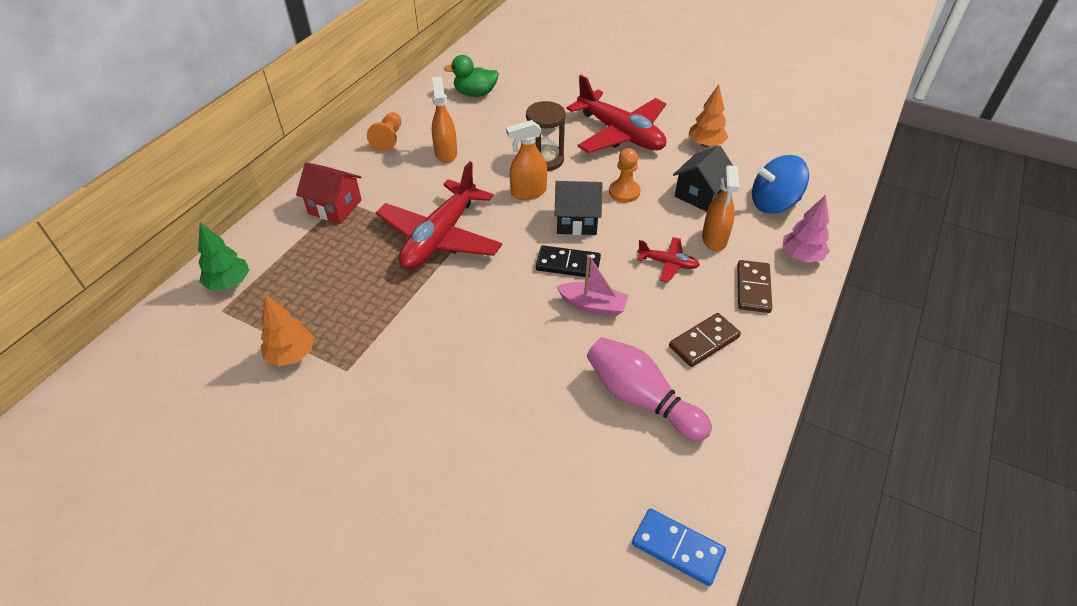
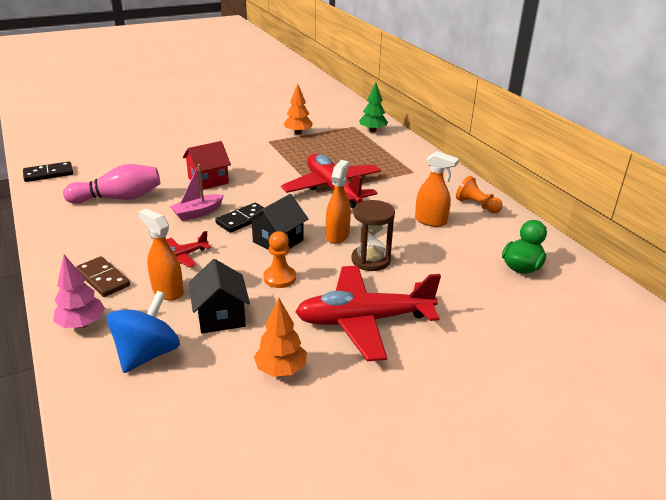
camera: 125 degrees right, 15 degrees down
(335, 207) = (409, 168): red house -> red house (208, 180)
(677, 548) = (48, 174): blue domino -> black domino
(704, 342) = (108, 235): brown domino -> none

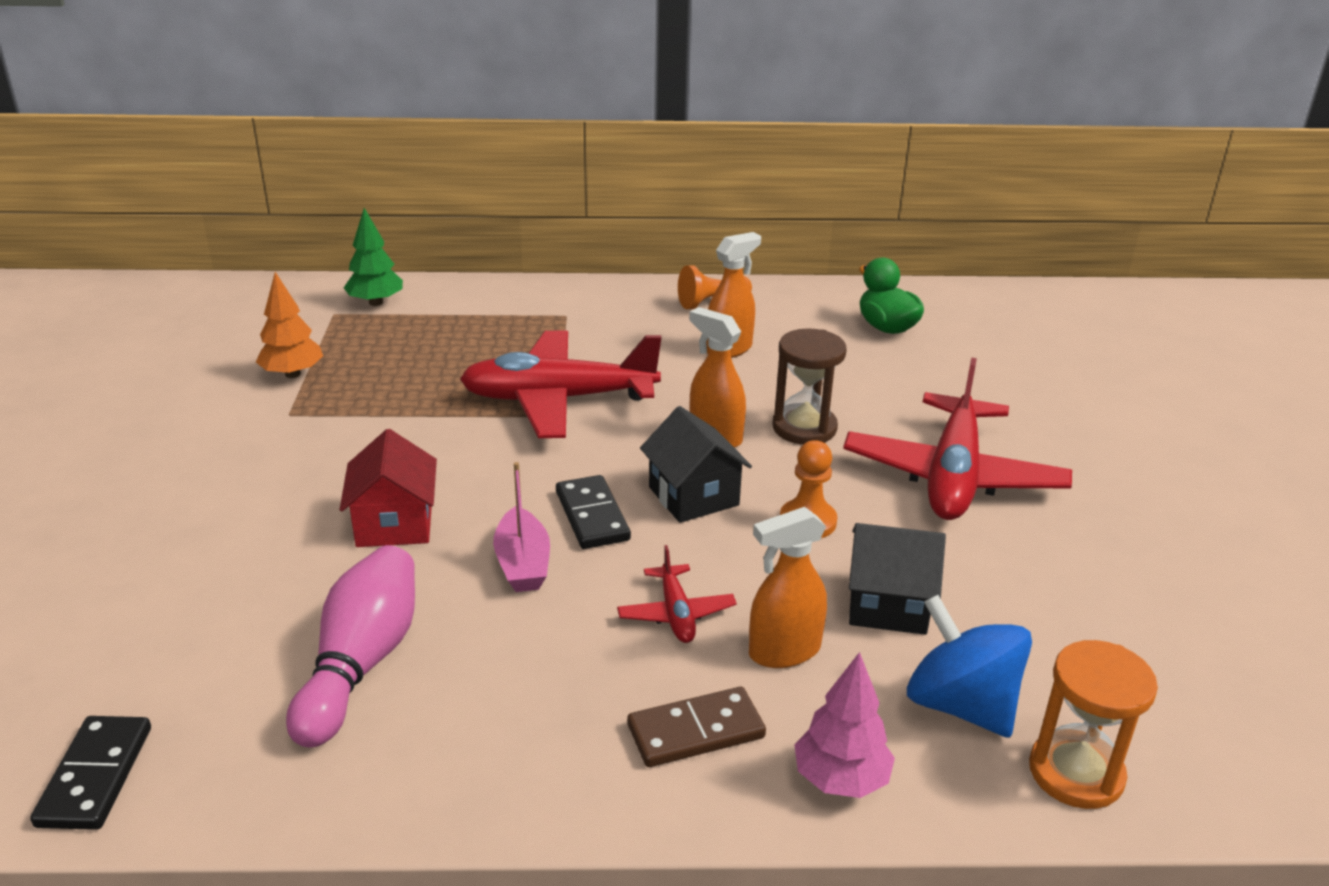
camera: 65 degrees left, 0 degrees up
(105, 403) = (1076, 773): none -> orange hourglass
(281, 370) = (1040, 575): orange tree -> none

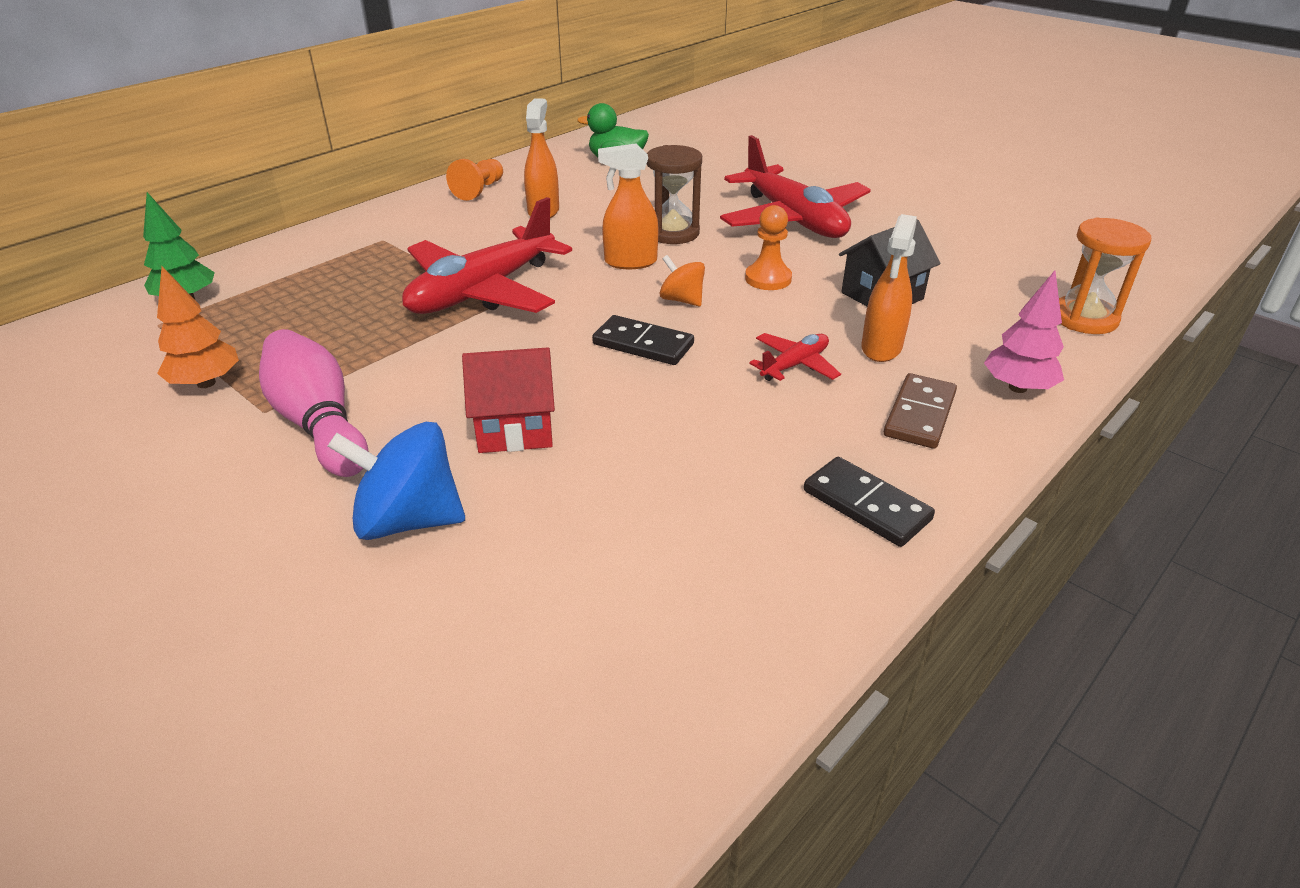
camera: 45 degrees left, 5 degrees up
(95, 776) = (623, 748): black domino -> black domino (866, 505)
(361, 663) = (668, 522): pink bowling pin -> pink bowling pin (319, 424)
(394, 524) = (515, 428): red house -> red house turned 45 degrees counterclockwise
(523, 563) = (654, 396): pink boat -> none
(676, 613) = (794, 365): red plane -> red plane turned 75 degrees counterclockwise
(693, 496) = (682, 300): black house -> orange spinning top
(960, 705) = (995, 320): blue spinning top -> blue spinning top (408, 520)

